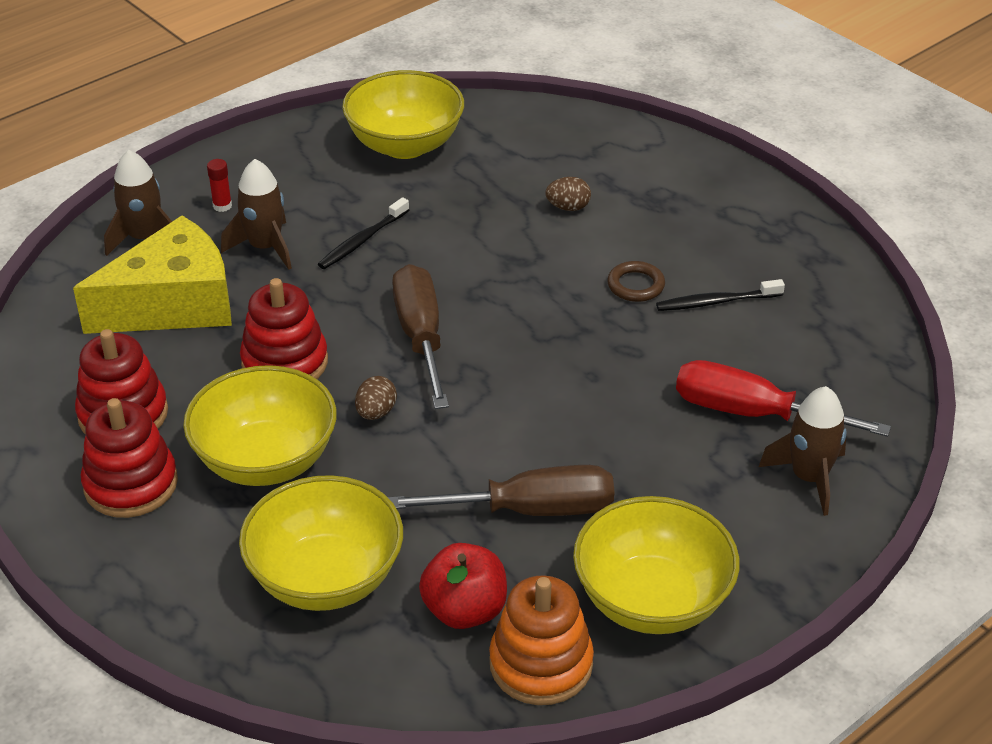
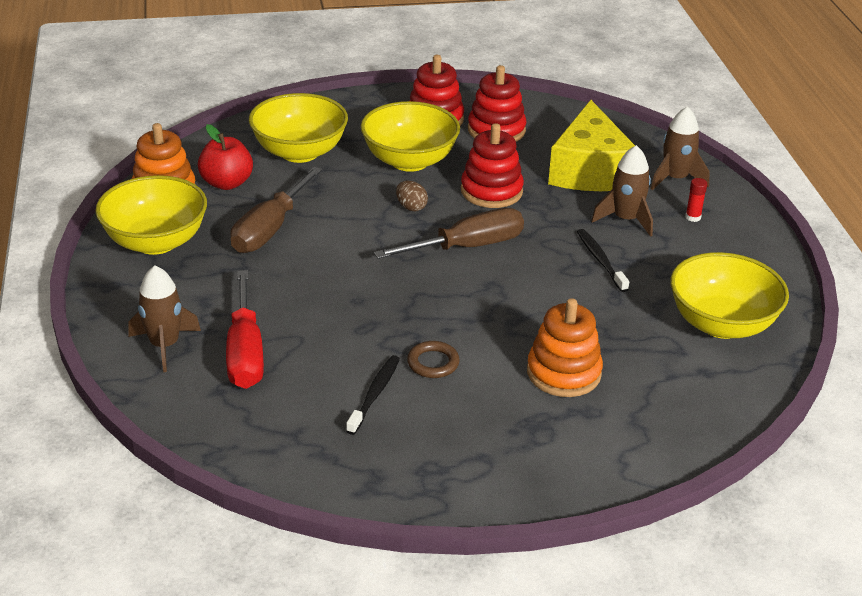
camera: 120 degrees right, 5 degrees down
(421, 338) = (466, 247): brown screwdriver -> brown screwdriver turned 45 degrees counterclockwise
(568, 207) = (563, 373): brown egg -> orange stacking toy
(753, 414) = (245, 352): red screwdriver -> red screwdriver turned 120 degrees clockwise

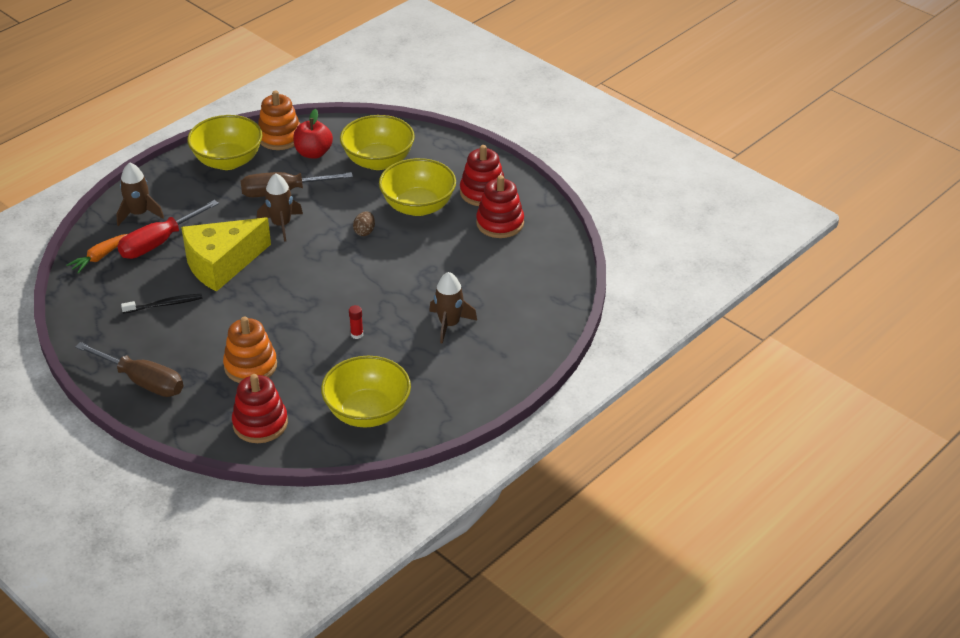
camera: 55 degrees right, 5 degrees up
(212, 412) = (99, 257): none -> orange carrot
(433, 363) = (212, 312): brown ring -> none
(466, 247) = (343, 273): brown screwdriver -> brown screwdriver (142, 381)
(491, 191) = (420, 254): red stacking toy -> red stacking toy (260, 423)
(589, 170) = (495, 284): yellow cheese -> yellow cheese (222, 264)
(600, 260) = (387, 333): black toothbrush -> none
(675, 179) = (529, 326): brown rocket -> brown rocket (281, 224)
(693, 217) = (486, 353): red glue stick -> red glue stick (357, 334)

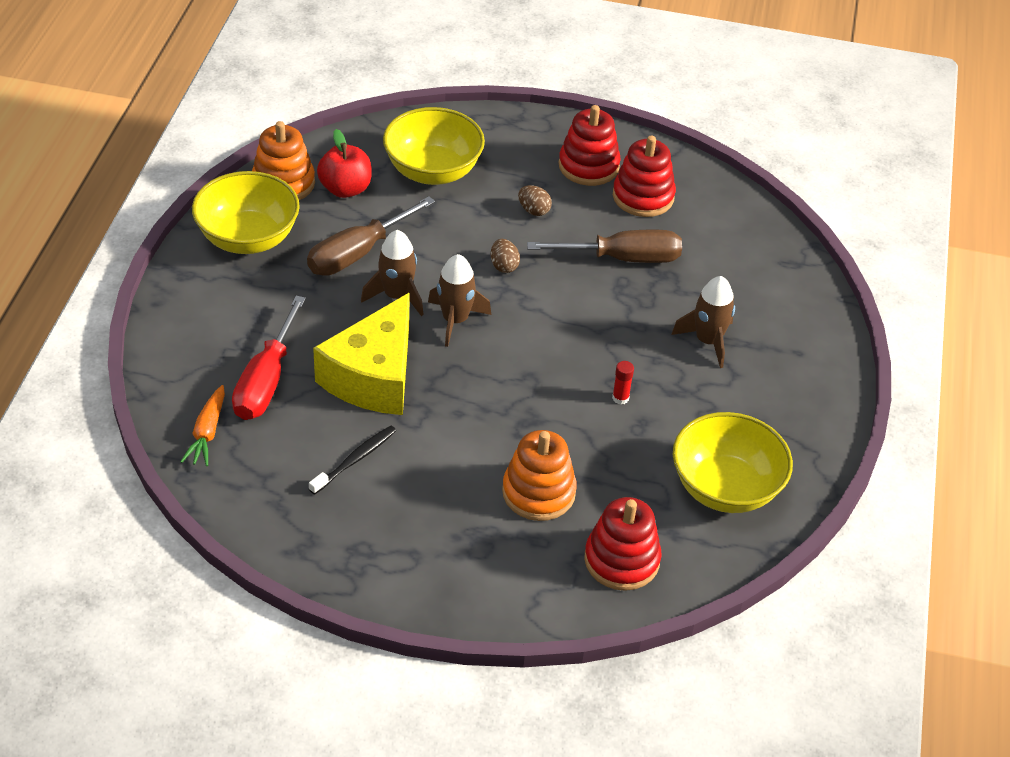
camera: 35 degrees left, 5 degrees up
(139, 214) = (201, 352): brown rocket -> brown rocket (455, 320)
(142, 381) = (427, 573): brown screwdriver -> brown screwdriver (622, 258)
(418, 206) = (534, 210): yellow bowl -> brown egg

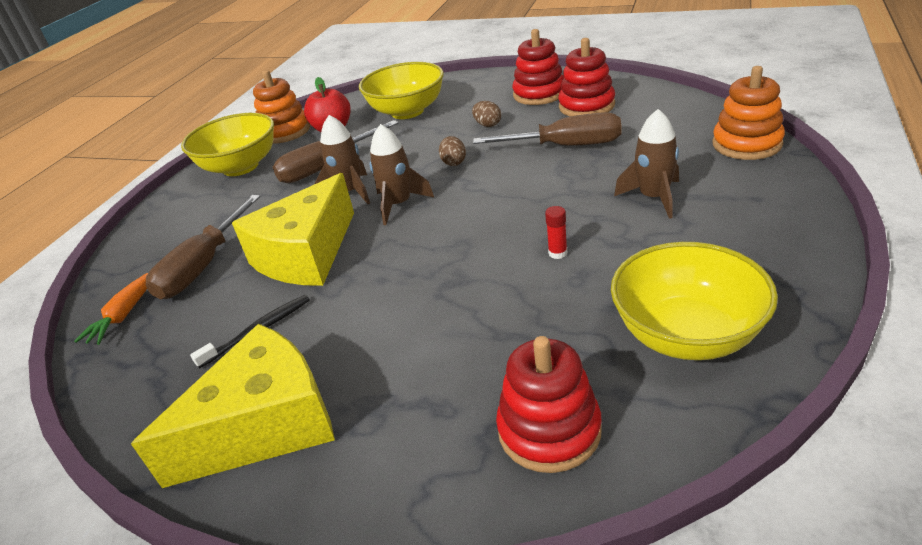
camera: 15 degrees right, 10 degrees down
(266, 380) = (204, 266): red screwdriver -> brown screwdriver
(395, 548) = (265, 425): none -> yellow cheese
(538, 492) = (452, 352): orange stacking toy -> orange stacking toy (746, 144)

